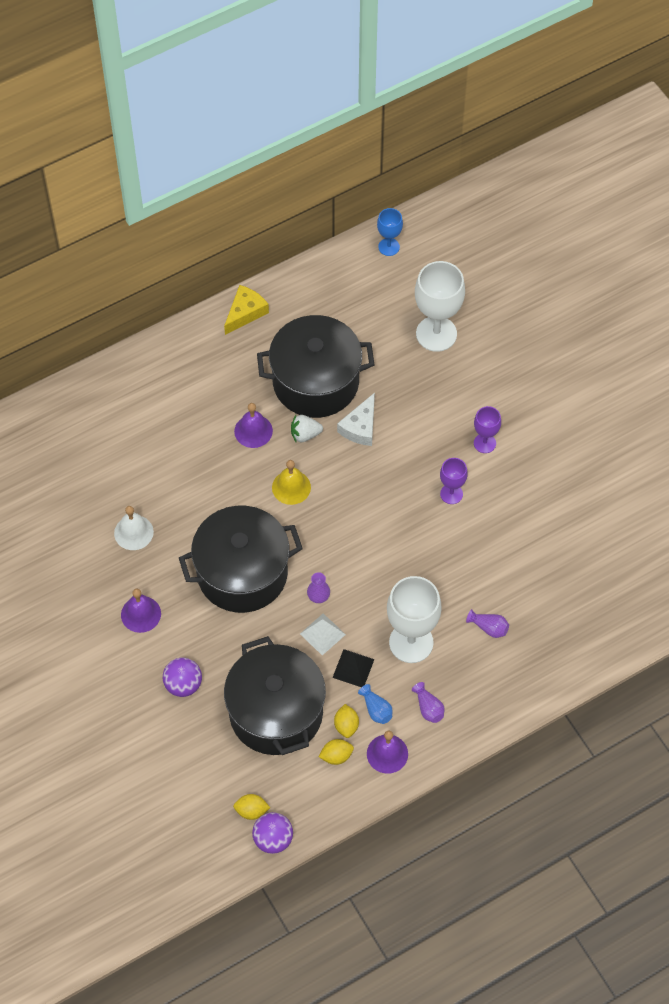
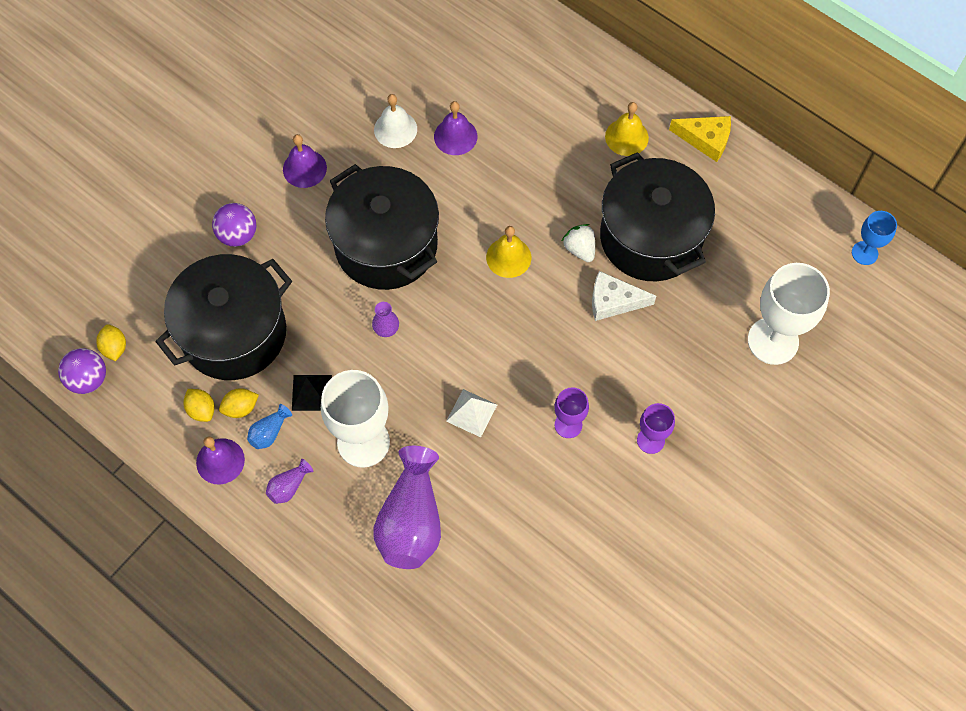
camera: 70 degrees right, 5 degrees up
(218, 366) = (626, 137): none -> yellow bell
(253, 431) = (562, 197): purple bell -> purple bell (455, 136)
(322, 634) = (342, 348): white pyramid -> white pyramid (471, 412)
(489, 628) = (411, 521): purple vase -> purple vase, size x2.32

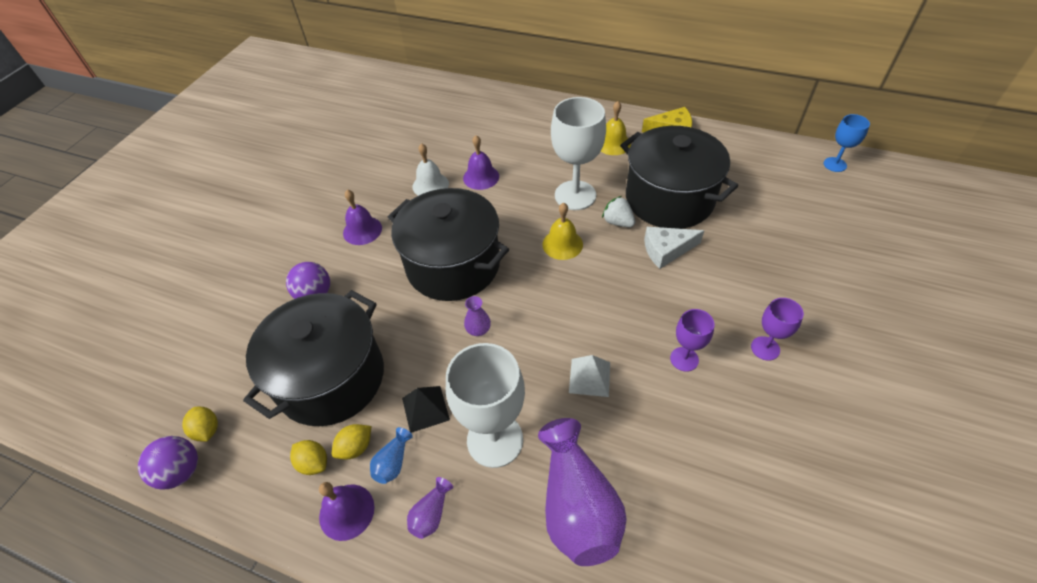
camera: 15 degrees left, 15 degrees down
(773, 341) = (812, 240): white goblet -> white goblet (575, 195)

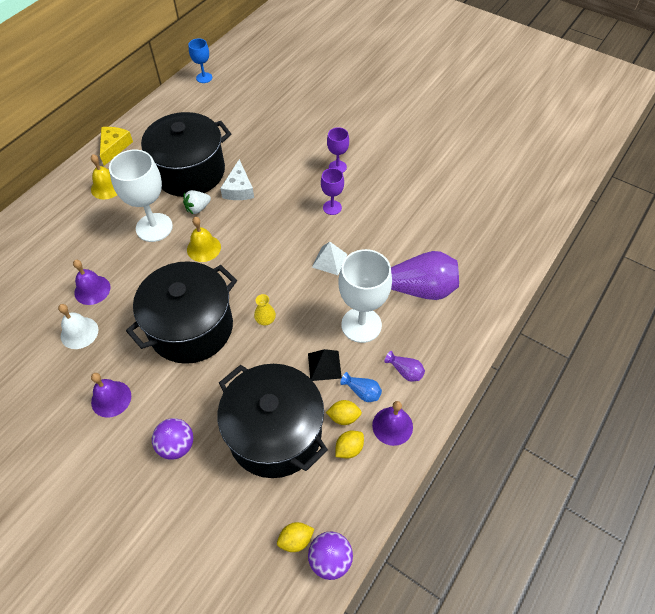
camera: 80 degrees left, 5 degrees up
(356, 447) = (344, 417): yellow lemon -> yellow lemon turned 60 degrees counterclockwise
(478, 330) = (265, 320): purple vase -> yellow vase

